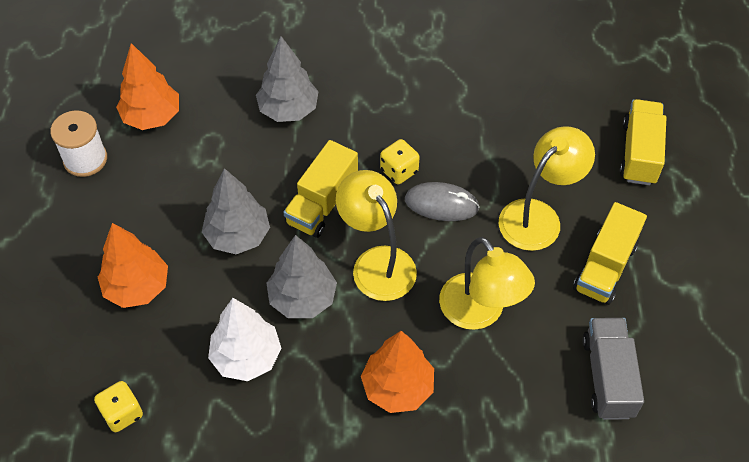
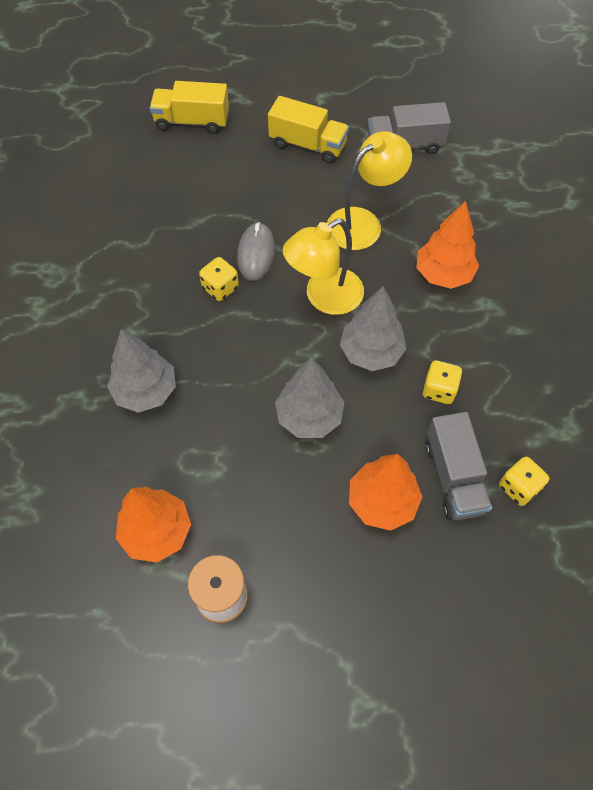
camera: 95 degrees left, 5 degrees up
(147, 354) = (453, 477): none -> grey truck
(246, 357) = (439, 390): white tree -> yellow dice
(322, 203) = (263, 347): yellow truck -> none
(538, 216) = (262, 186): yellow lamp -> none

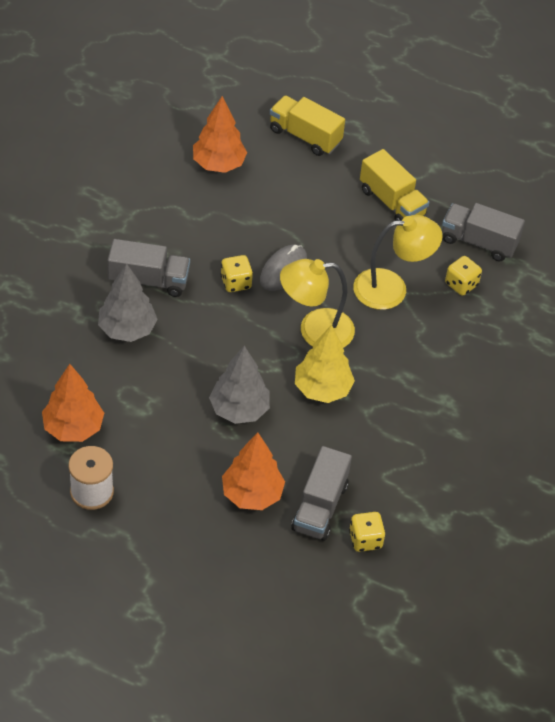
camera: 25 degrees right, 10 degrees down
(135, 328) = (148, 280): none -> grey truck
(371, 352) = (322, 389): grey tree -> yellow tree
(439, 390) = (356, 443): yellow dice -> yellow dice (461, 284)
(443, 274) = (429, 361): orange tree -> orange tree (218, 164)

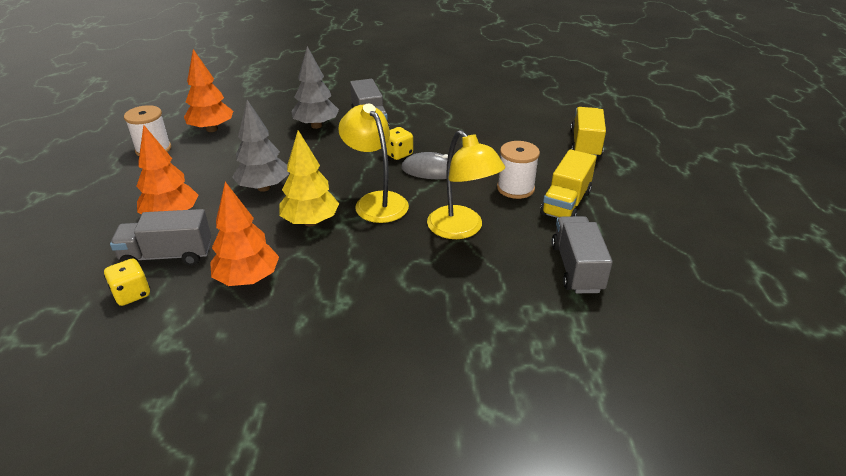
camera: 70 degrees right, 15 degrees down
(218, 164) = (510, 119): orange tree -> orange tree (248, 279)
(350, 224) = (515, 188): none -> white spool
(461, 284) = (507, 271): yellow dice -> none

